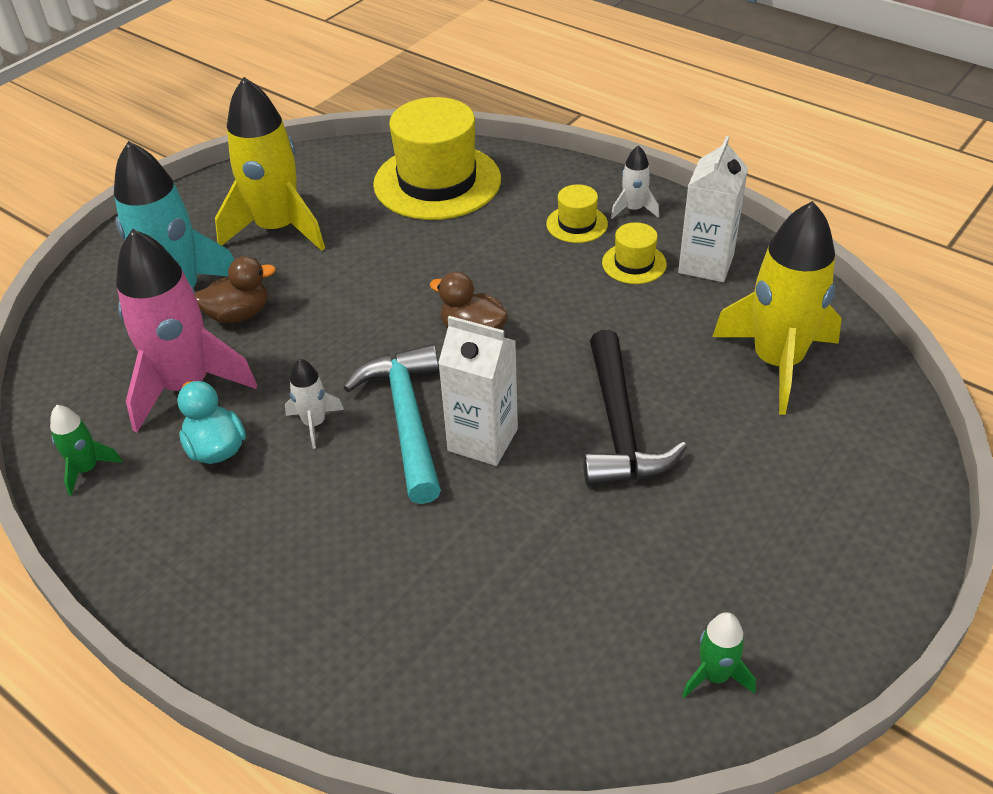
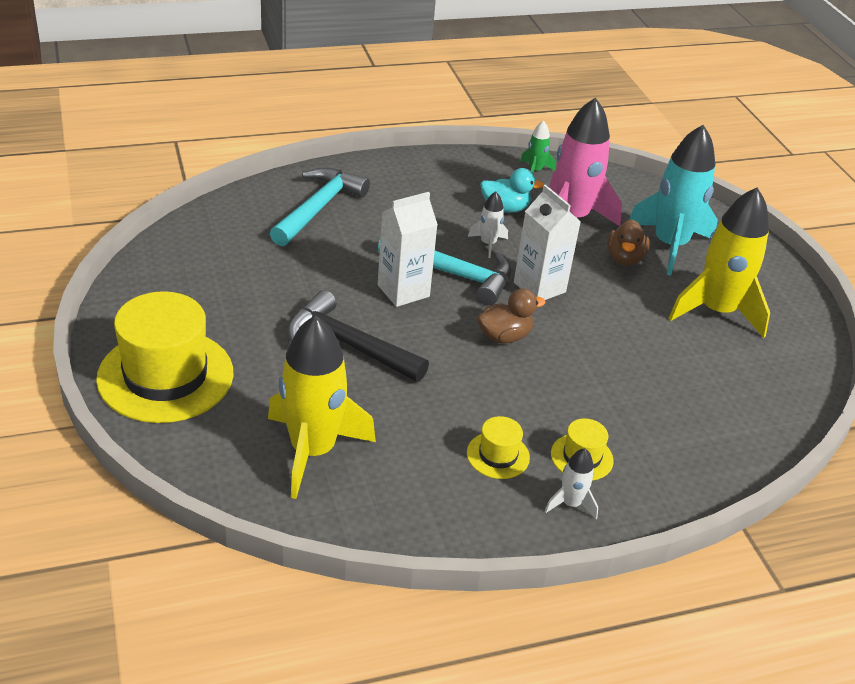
camera: 120 degrees right, 5 degrees down
(395, 629) = (318, 208): none -> turquoise hammer
(437, 182) = (718, 416): yellow hat -> yellow hat (165, 376)
(706, 264) = (455, 495): white carton -> white carton (539, 287)
(715, 675) = (164, 276): green rocket -> none

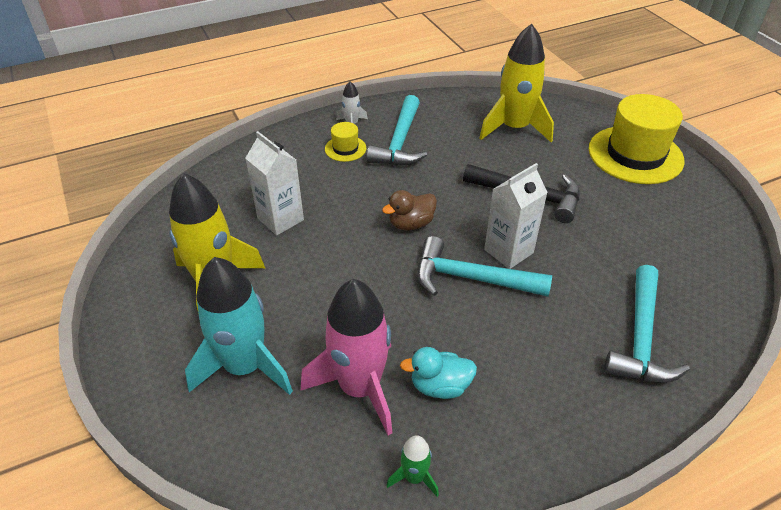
camera: 175 degrees right, 5 degrees up
(488, 244) = (447, 324): white rocket -> none
(498, 455) = (400, 142): yellow hat -> turquoise hammer
(539, 287) = (387, 279): white carton -> white carton (280, 219)
(624, 258) = (300, 334): brown duck -> none

